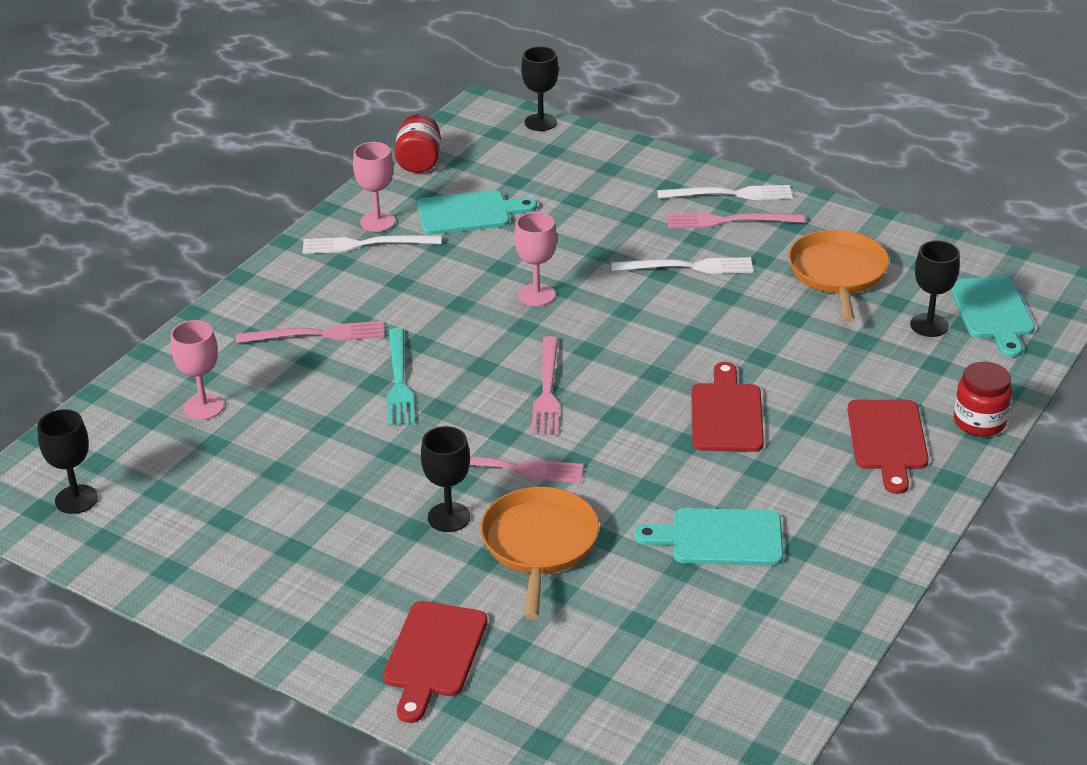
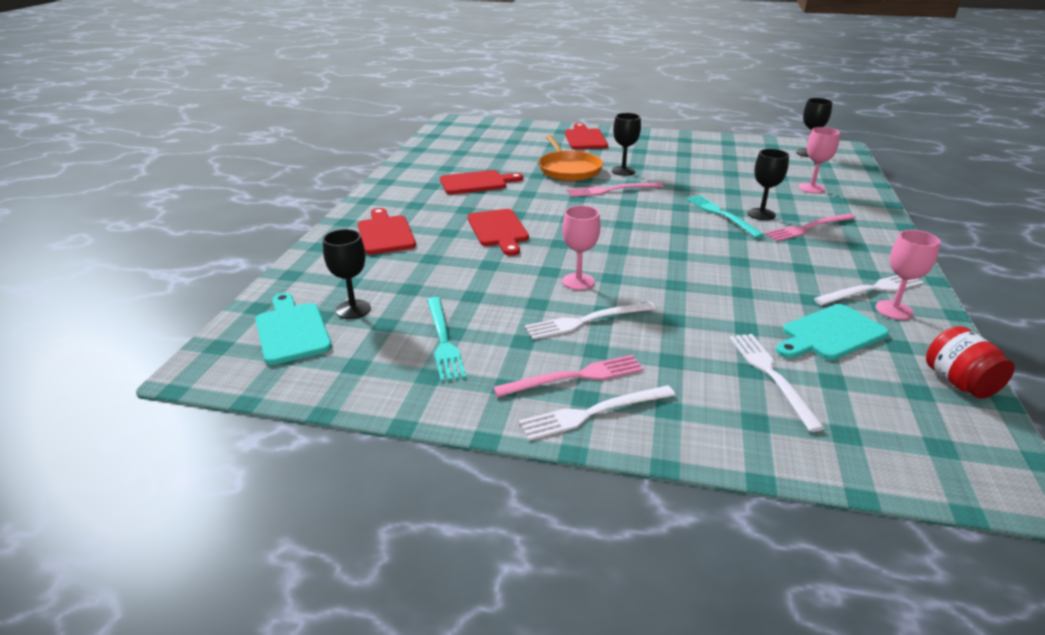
camera: 160 degrees right, 5 degrees down
(536, 295) = (691, 276): pink goblet -> pink goblet (578, 281)
(540, 122) = (915, 480): black goblet -> black goblet (761, 214)
(547, 390) = (624, 224): pink fork -> none
(562, 192) = (771, 375): none -> white fork
(719, 538) = (476, 183): turquoise cutting board -> red cutting board
(837, 274) = (443, 340): orange pan -> turquoise fork
(979, 422) = (319, 252): red jar -> none

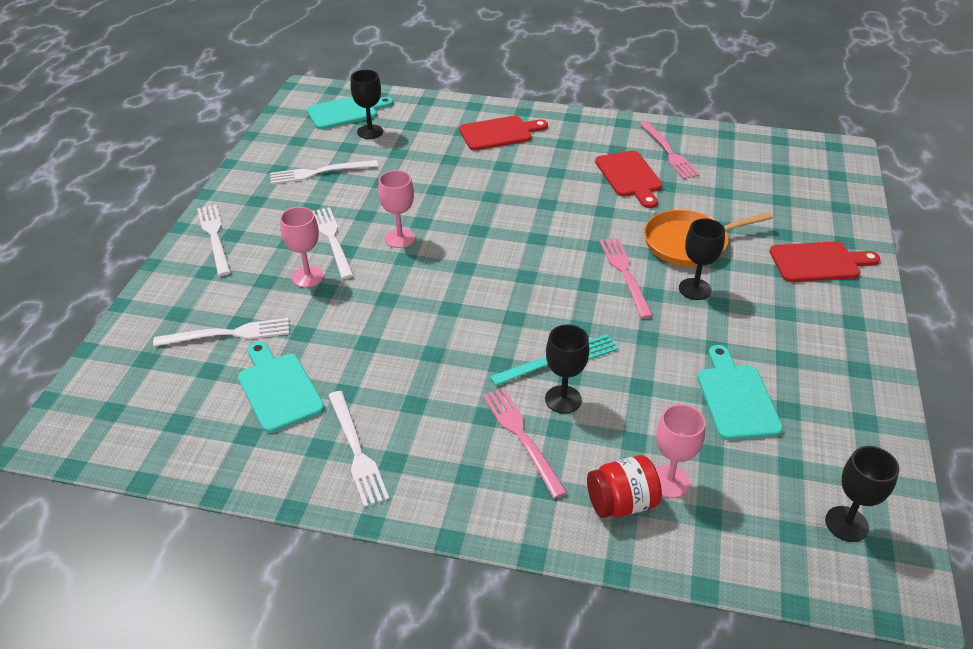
camera: 90 degrees right, 10 degrees up
(443, 340) = (319, 172): turquoise fork -> white fork
(498, 230) = (508, 193): red cutting board -> none
(575, 377) = (257, 231): pink fork -> pink fork (668, 152)
(728, 168) = (736, 398): none -> turquoise cutting board
(894, 310) = (311, 455): pink goblet -> pink goblet (307, 277)
(959, 382) = (179, 458): red jar -> red jar (621, 503)

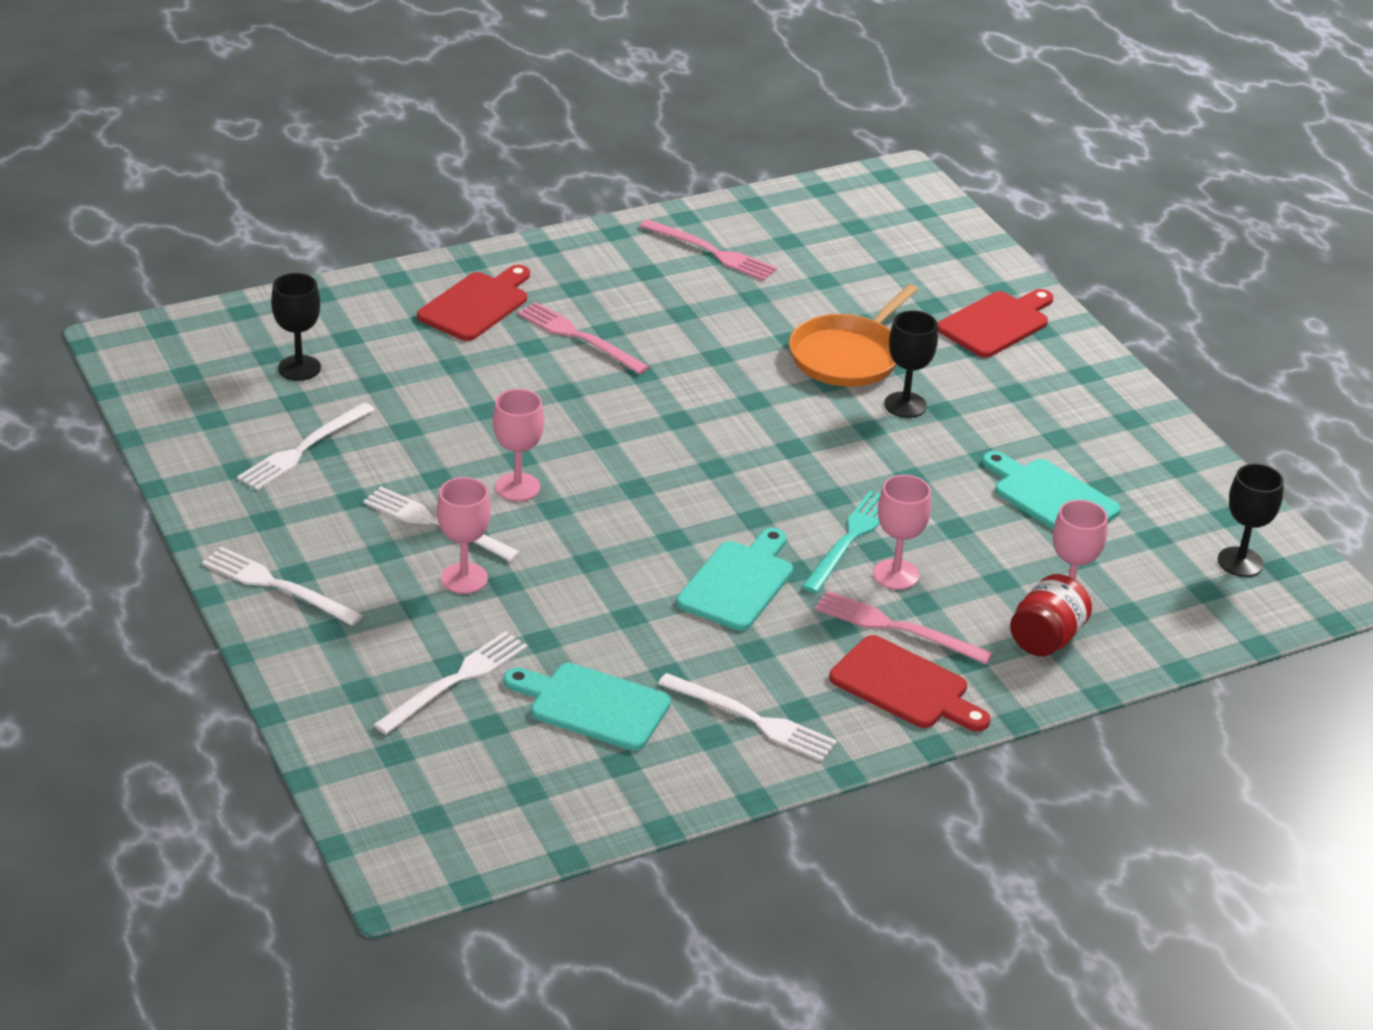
camera: 40 degrees left, 5 degrees down
(346, 112) = (226, 353): turquoise cutting board -> turquoise cutting board (738, 582)
(563, 399) = (896, 574): black goblet -> pink goblet
(625, 274) = (817, 419): pink fork -> pink fork (579, 337)
(630, 177) = (700, 301): red cutting board -> red cutting board (905, 686)

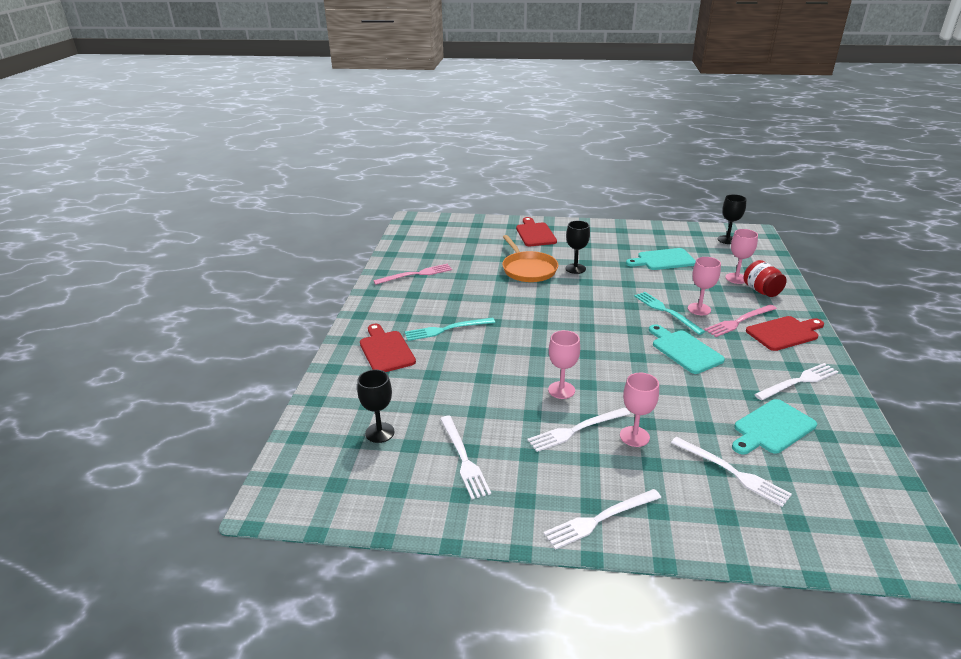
camera: 55 degrees left, 5 degrees down
(455, 681) = (732, 472): white fork -> white fork turned 150 degrees clockwise
(579, 337) = (446, 329): pink fork -> turquoise fork

